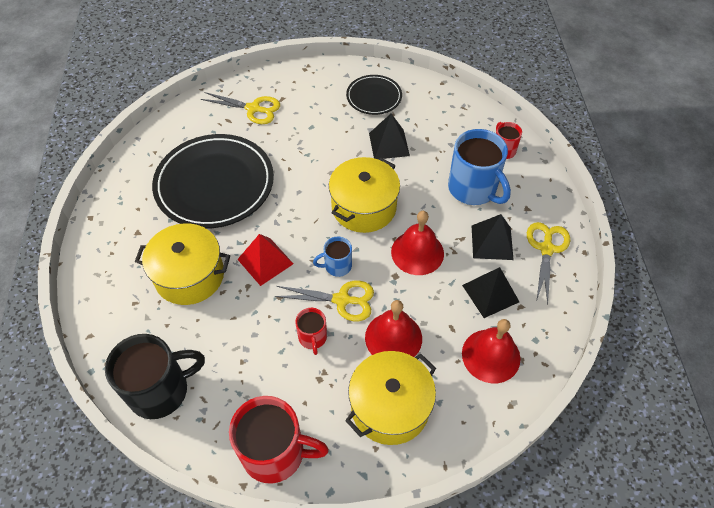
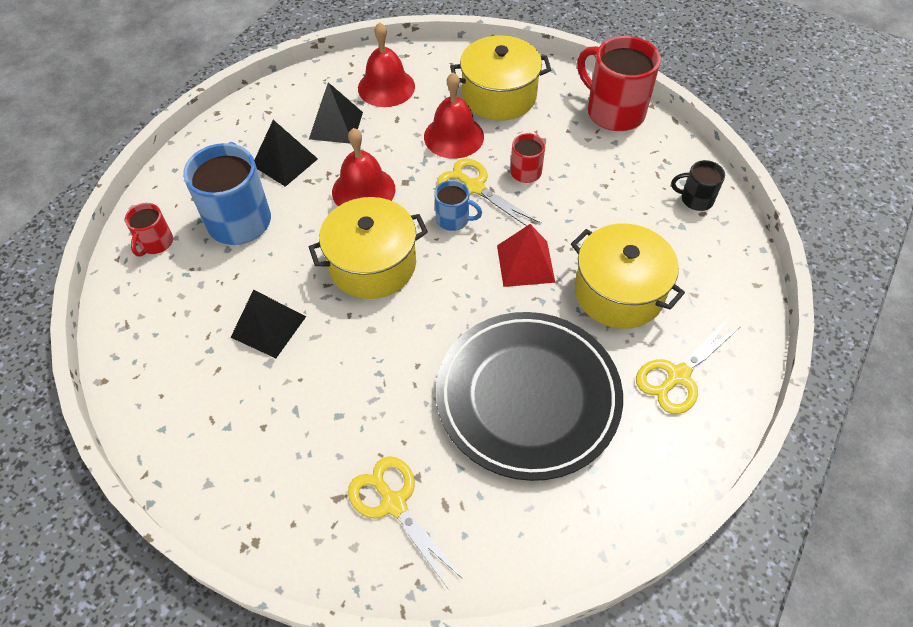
camera: 145 degrees left, 0 degrees up
(161, 390) = (695, 199): black mug -> black mug, size x0.51
(374, 97) = (212, 414): black plate -> none
(546, 249) = (244, 131): yellow scissors -> yellow scissors (678, 376)

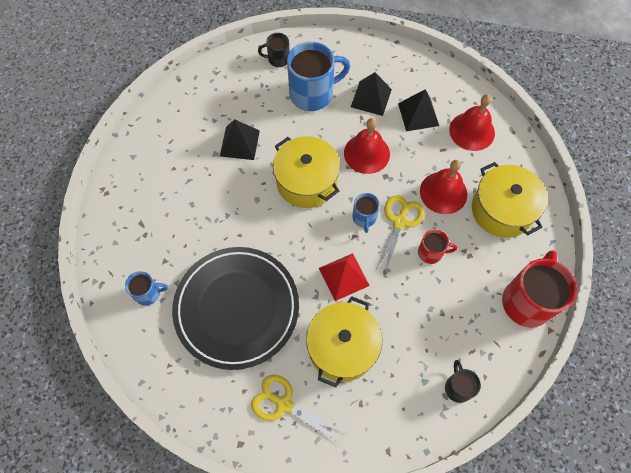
camera: 70 degrees right, 10 degrees up
(156, 243) = (278, 59): red mug -> black mug
(394, 503) = (145, 254): yellow scissors -> none
(462, 513) = (148, 293): none -> blue mug

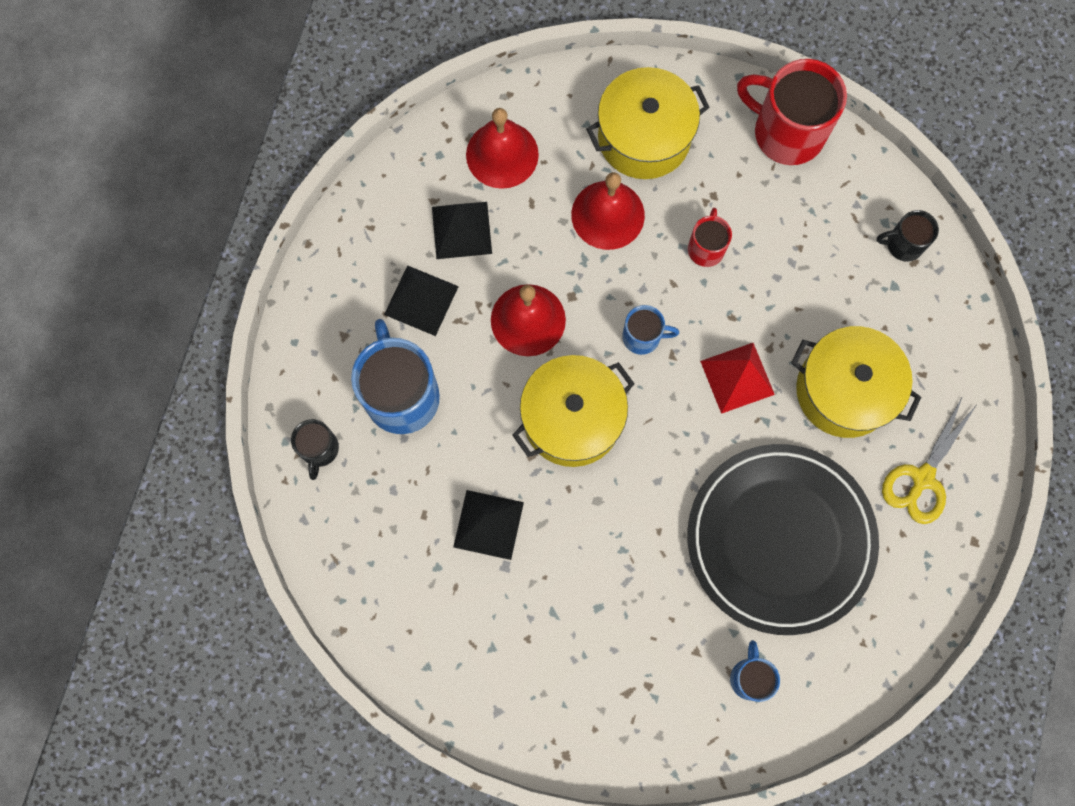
camera: 85 degrees left, 10 degrees up
(399, 222) = (653, 285): yellow scissors -> none

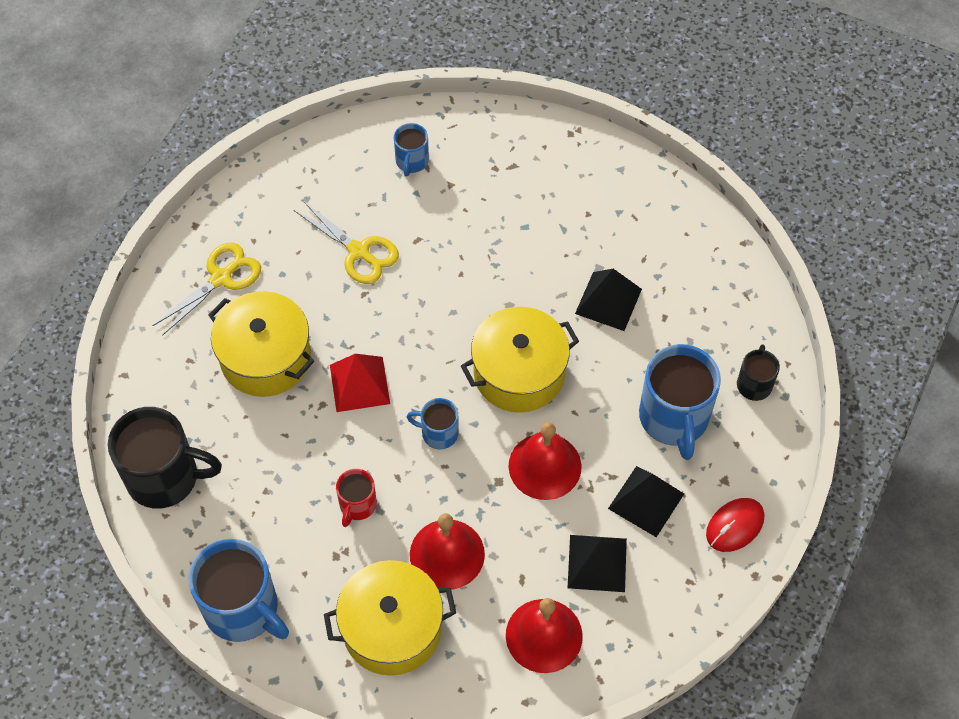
camera: 170 degrees left, 15 degrees down
(330, 289) = (735, 526): none -> red mouse
(780, 539) = (359, 252): black plate -> yellow scissors
(786, 132) = (243, 609): red mug -> blue mug
(903, 244) = (165, 477): black mug -> black mug, size x1.95

